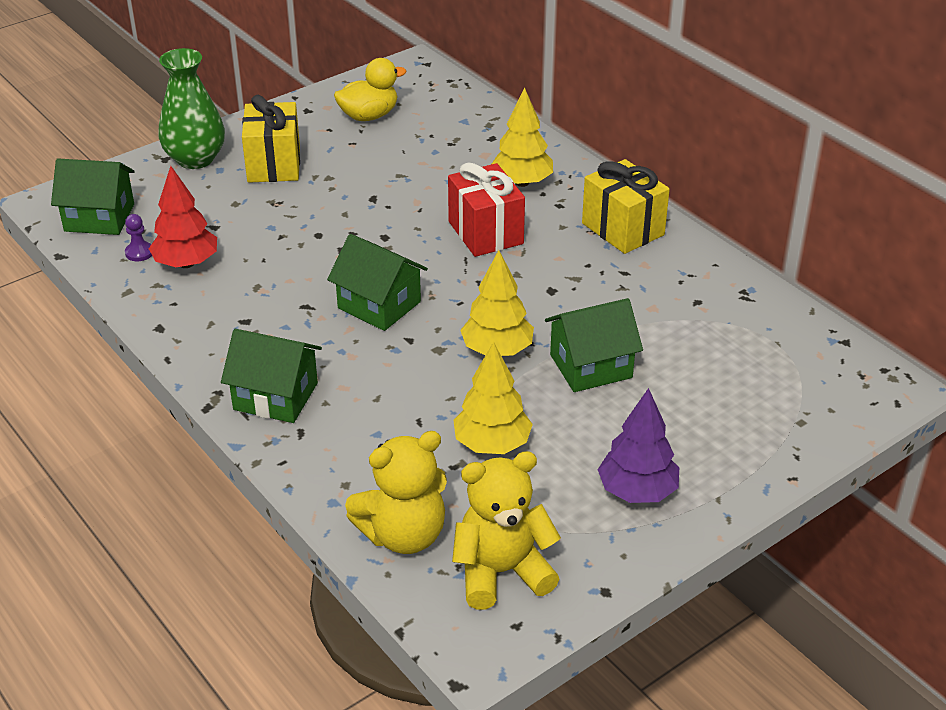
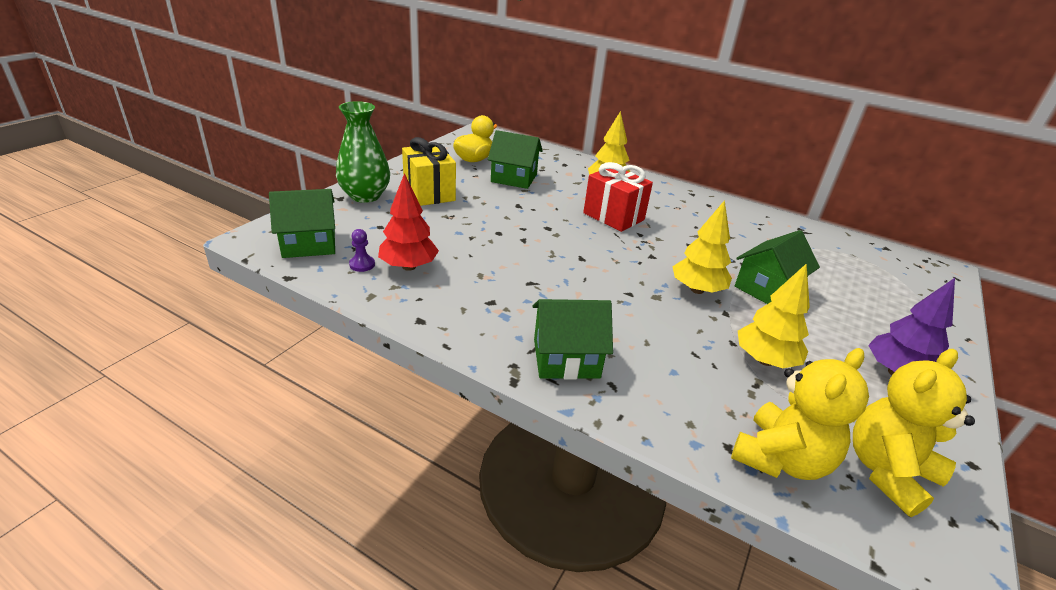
camera: 25 degrees left, 5 degrees down
(379, 305) = (585, 273): green house -> green house (514, 178)
(623, 229) = (694, 204): yellow gift -> none

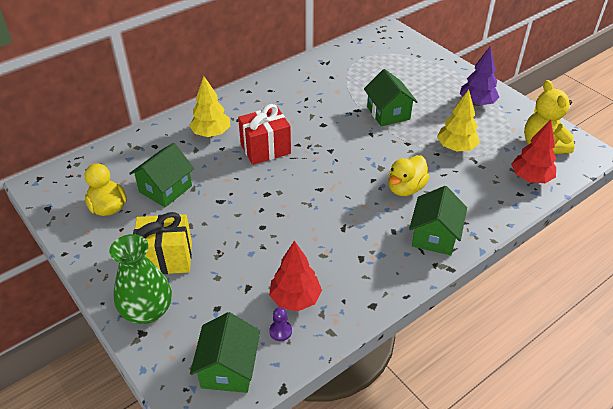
camera: 65 degrees left, 10 degrees up
(636, 322) = (405, 188): none -> yellow duck
(697, 290) = (379, 145): yellow tree -> none
(781, 459) = (530, 178): yellow teddy bear -> red tree

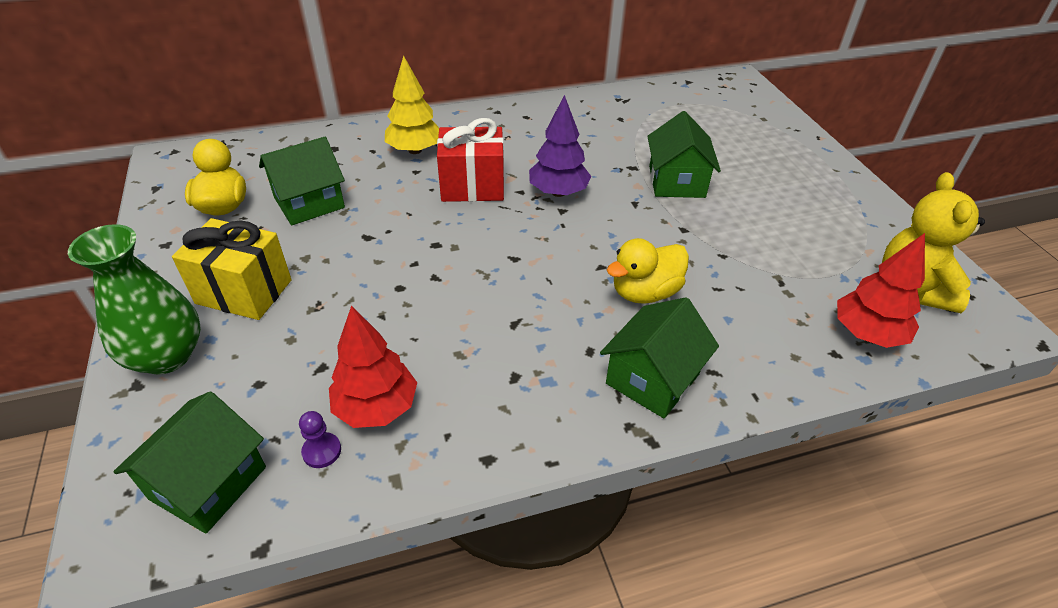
camera: 20 degrees right, 0 degrees up
(456, 147) = (758, 254): yellow tree -> none
(477, 103) = (825, 200): purple tree -> purple tree (558, 192)

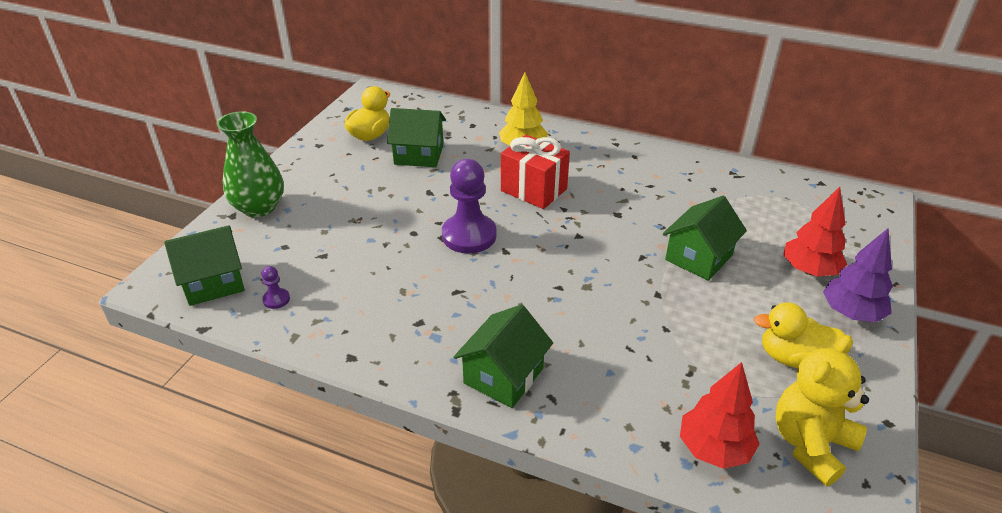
camera: 40 degrees right, 5 degrees down
(244, 292) = (329, 192): yellow gift -> none
(376, 407) = (326, 293): red tree -> red tree (809, 270)
(461, 261) = (469, 235): none -> purple pawn
(558, 192) = (591, 222): purple tree -> purple tree (851, 313)
(645, 292) = (569, 320): yellow duck -> yellow duck (793, 358)
(652, 379) = (503, 376): green house -> green house turned 45 degrees counterclockwise

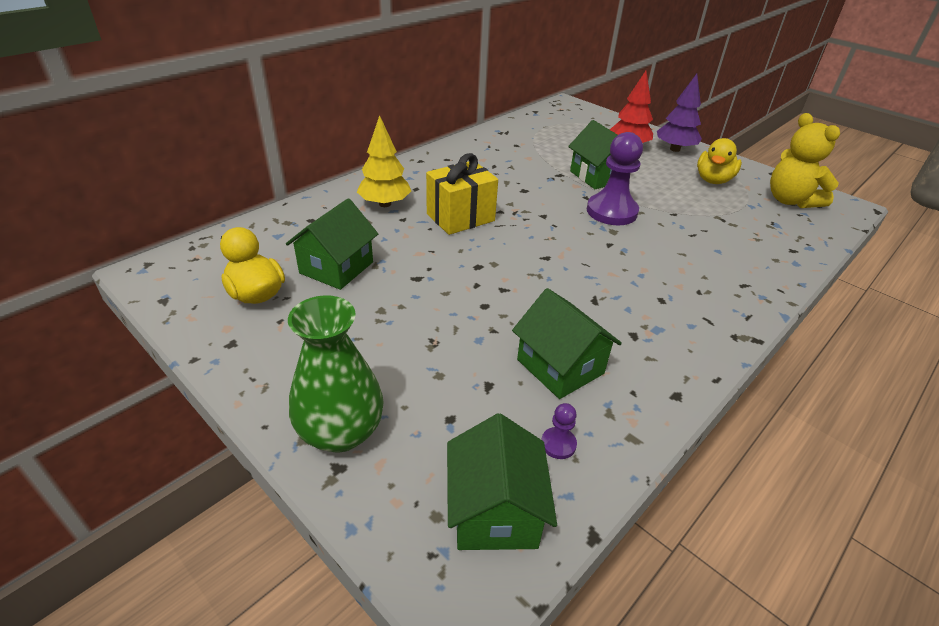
camera: 70 degrees left, 0 degrees up
(469, 235) = (510, 271): purple pawn -> purple pawn (611, 211)
(503, 376) = (716, 302): green house -> green house (560, 366)
(533, 190) = (460, 217): red gift -> yellow gift
(714, 448) = (796, 233): red tree -> none

